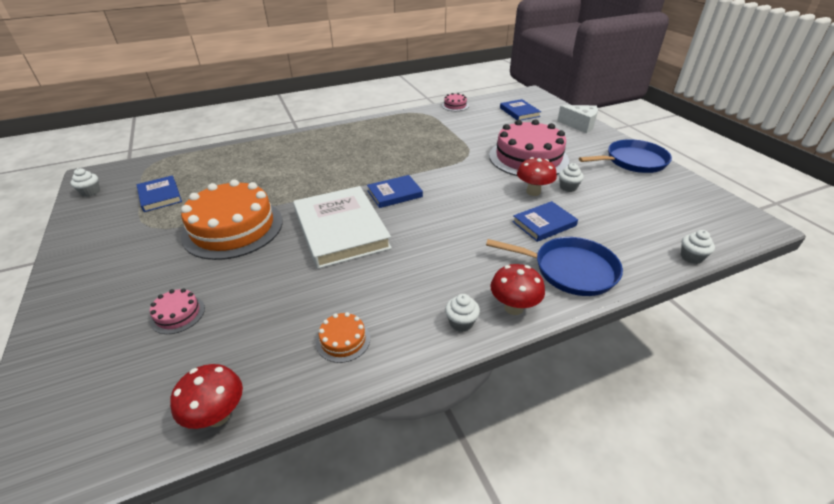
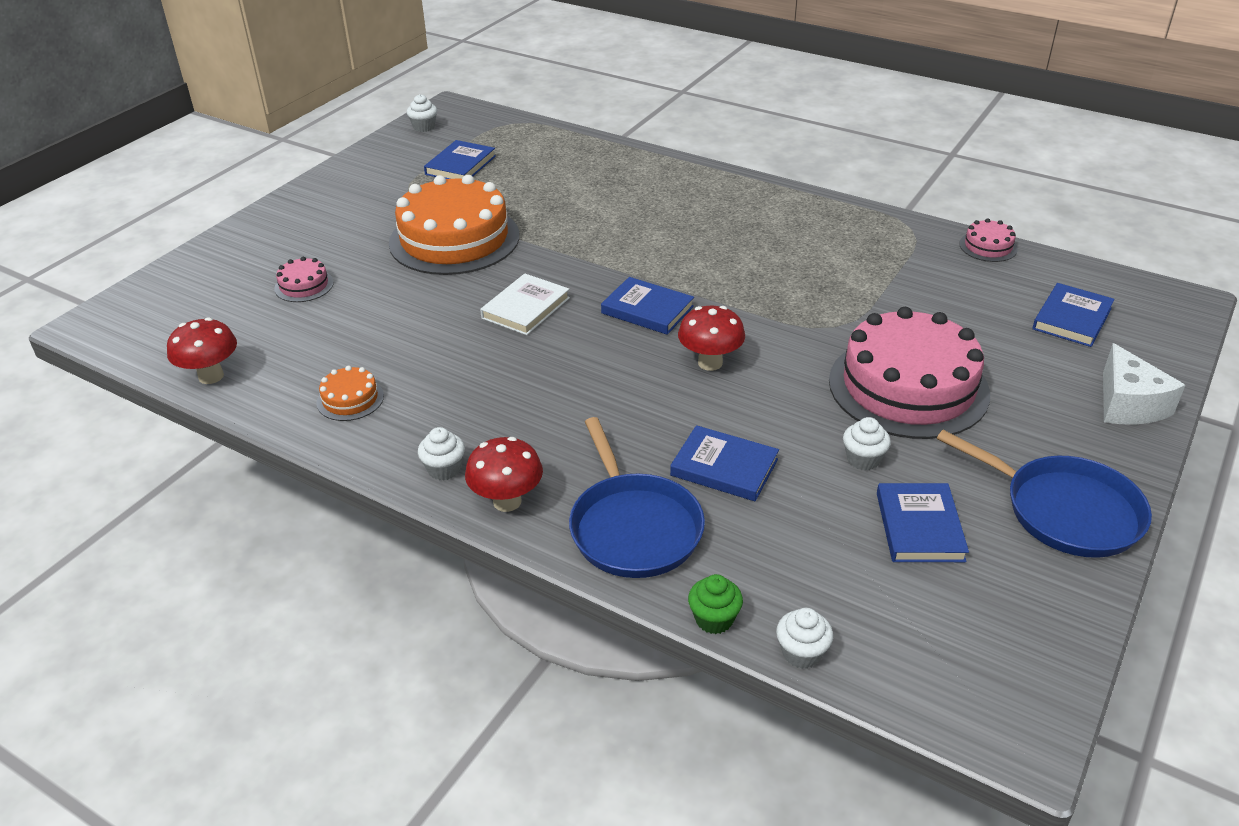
camera: 55 degrees right, 0 degrees up
(341, 230) = (525, 308): white book -> white book, size x0.53
(533, 192) = (803, 428): red mushroom -> red mushroom (710, 363)
(622, 193) = (919, 526): none -> blue book
(656, 273) = (714, 619): none -> green cupcake

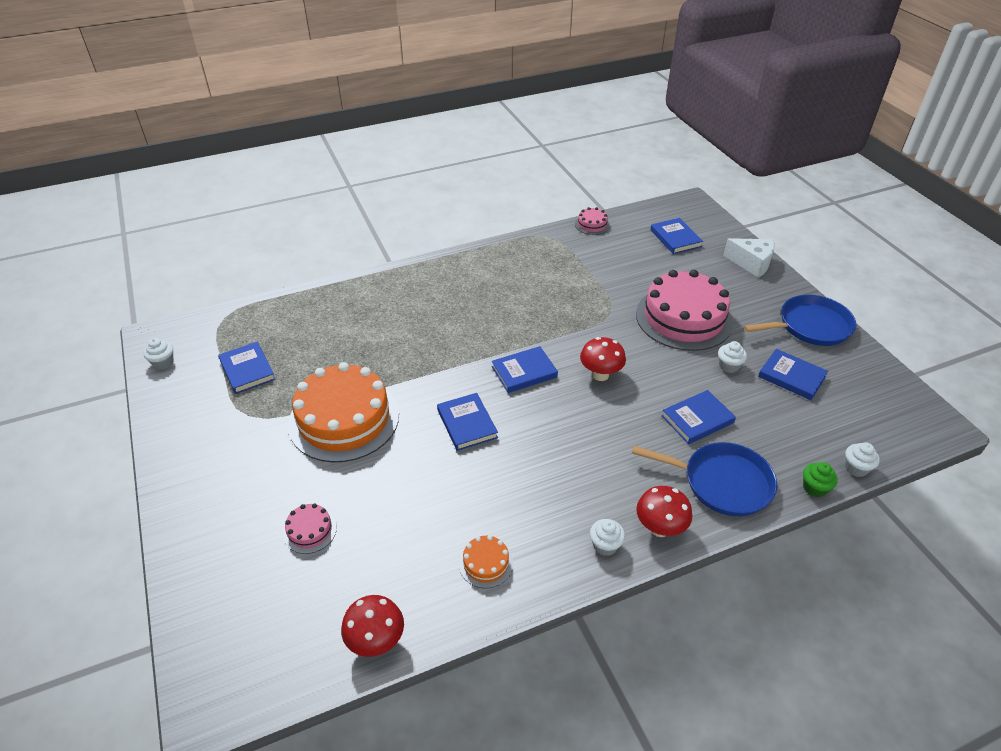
camera: 55 degrees left, 5 degrees up
(525, 308) = (467, 424): white book -> blue book

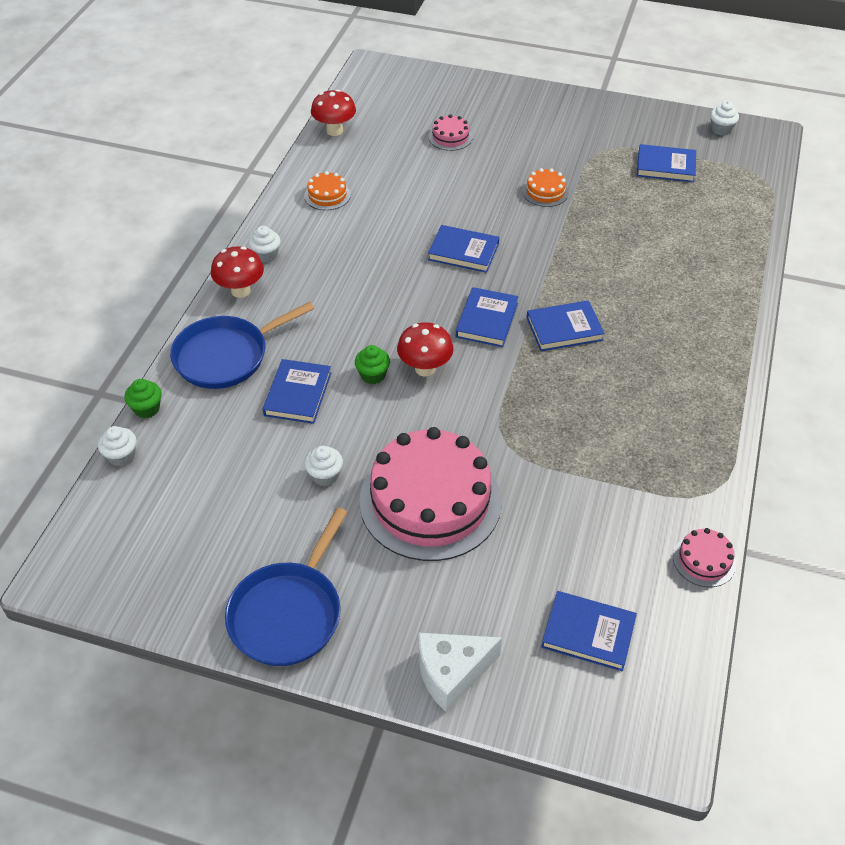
camera: 130 degrees right, 5 degrees up
(344, 419) = (545, 192): orange cake -> orange cake, size x0.42
(636, 395) = (373, 375): none -> green cupcake
(791, 377) = (253, 515): blue book -> blue book (564, 329)

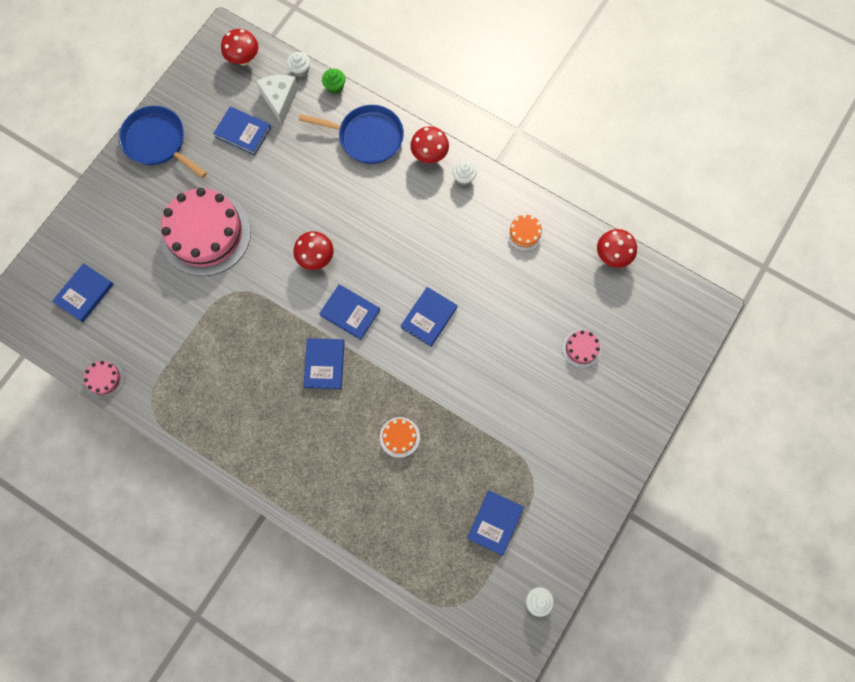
camera: 105 degrees right, 25 degrees up
(108, 535) = (244, 59): none -> red mushroom
(226, 356) = (367, 137): blue pan -> blue pan turned 120 degrees clockwise
(298, 394) = (319, 175): blue book -> blue book (243, 132)
(325, 475) = (246, 178): white cupcake -> none
(373, 375) = (321, 224): green cupcake -> none
(451, 673) = (89, 215): white cheese -> white cheese (280, 100)
(545, 192) = (486, 404): orange cake -> orange cake (399, 437)

